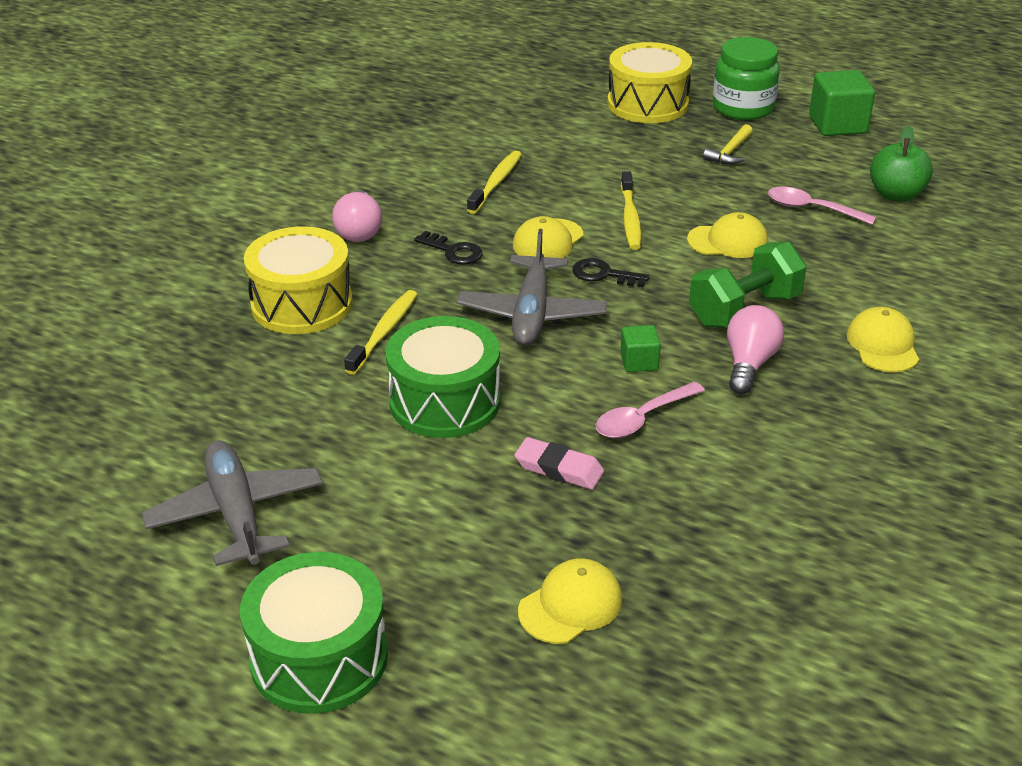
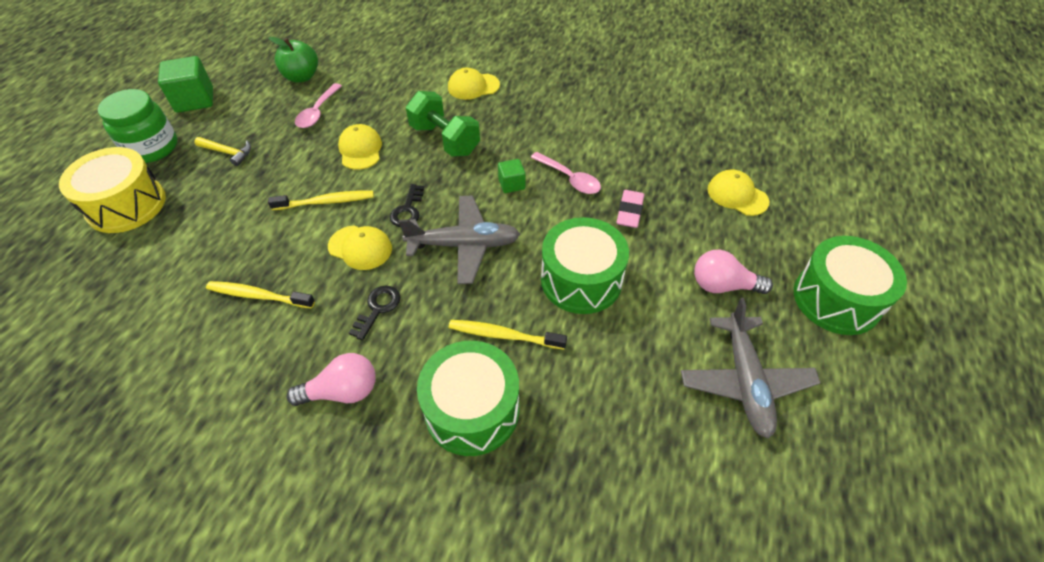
camera: 100 degrees left, 15 degrees up
(236, 514) = (745, 381): grey plane -> grey plane turned 60 degrees counterclockwise
(302, 304) = (472, 410): yellow drum -> green drum
(749, 364) = (503, 136): pink light bulb -> pink light bulb (723, 285)

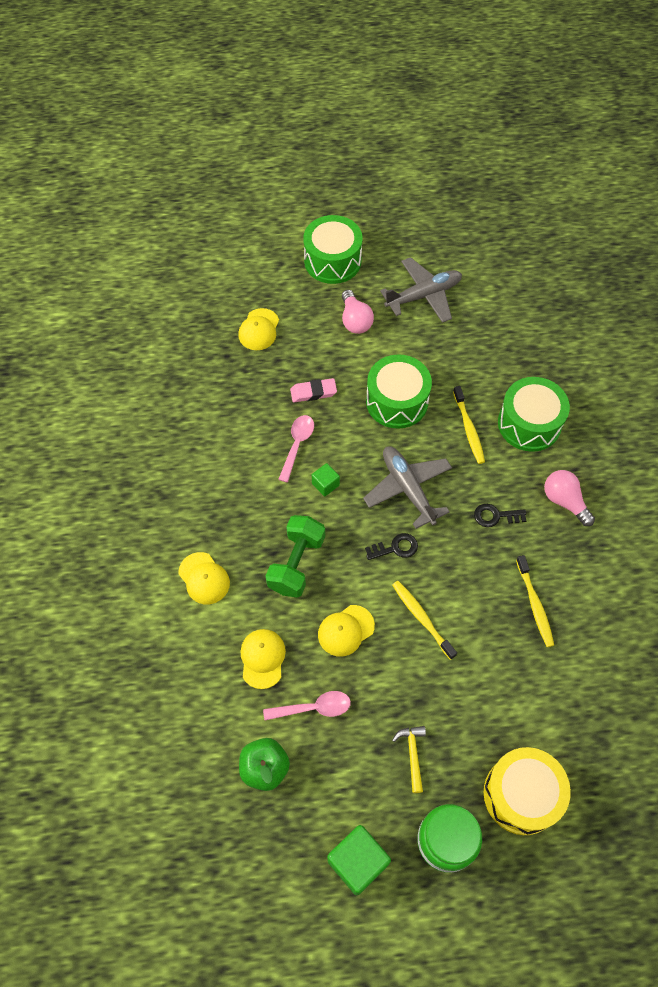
camera: 115 degrees left, 10 degrees up
(360, 247) = (452, 561): yellow cap -> yellow cap (262, 658)

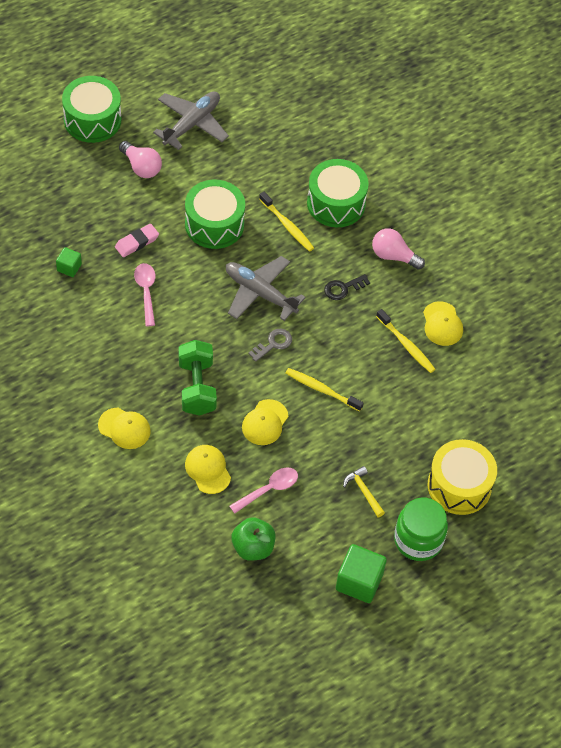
camera: 30 degrees left, 5 degrees down
(259, 329) = (57, 205): yellow cap -> yellow cap (442, 324)
(325, 484) = (188, 315): green cube -> green cube (69, 267)
(395, 548) = (273, 344): black key -> grey key

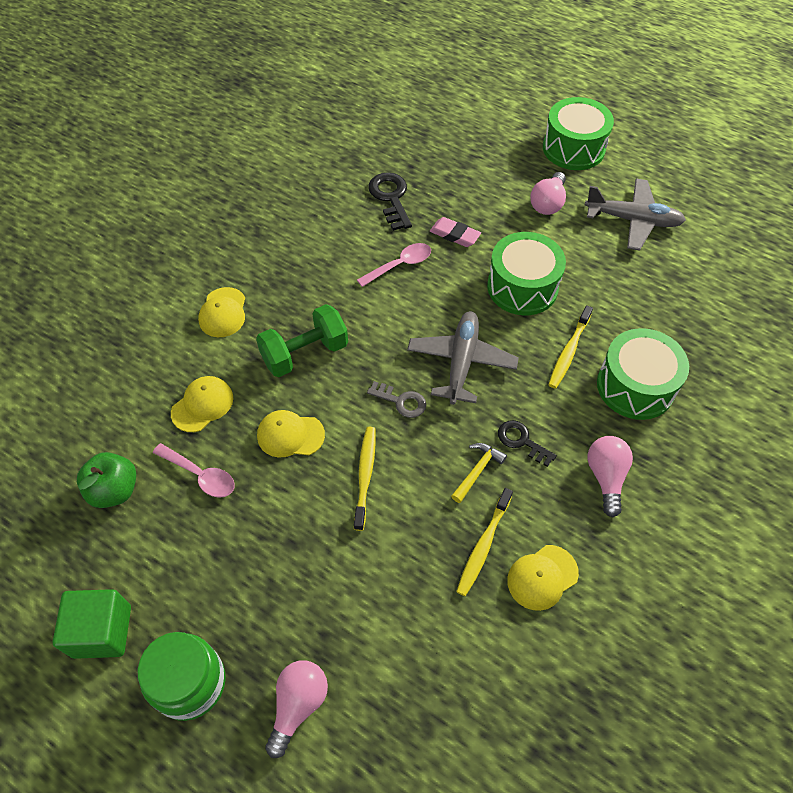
camera: 70 degrees right, 0 degrees up
(69, 267) = (390, 198): green cube -> black key
(364, 491) = (239, 582): yellow hammer -> yellow hammer (477, 471)
(459, 486) = (298, 705): yellow drum -> pink light bulb

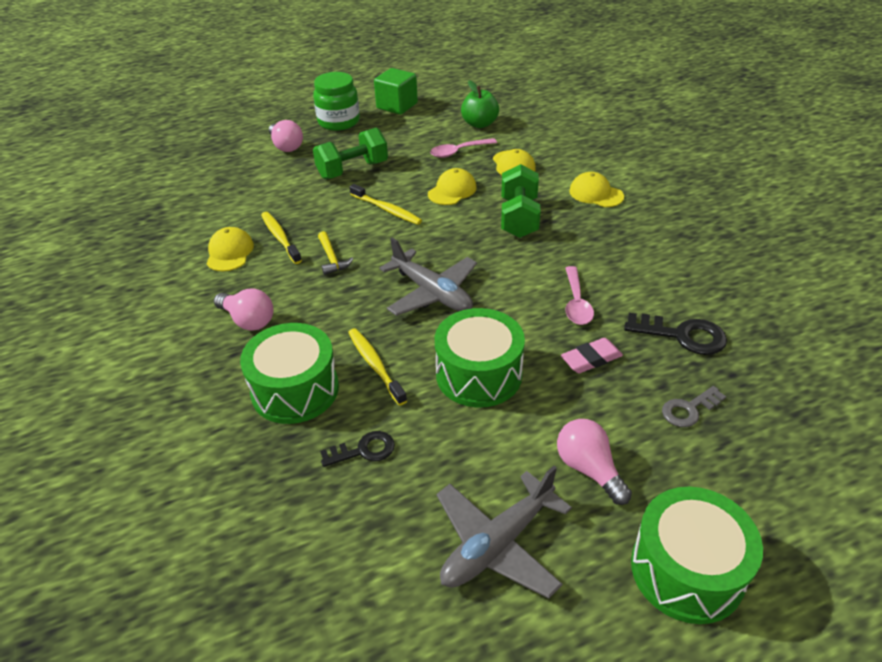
camera: 125 degrees right, 15 degrees down
(308, 568) = (352, 170): none -> green dumbbell
(401, 401) = (428, 247): grey key -> grey key (689, 409)
(521, 441) = (328, 291): black key -> black key (364, 450)

